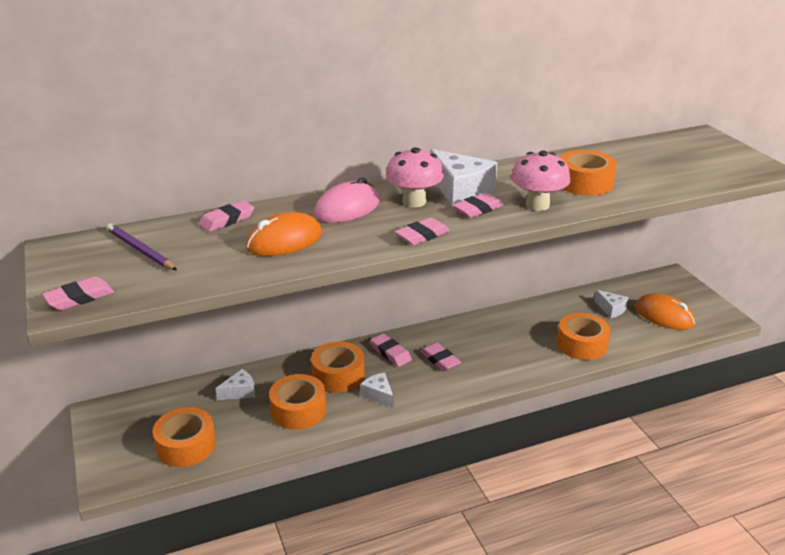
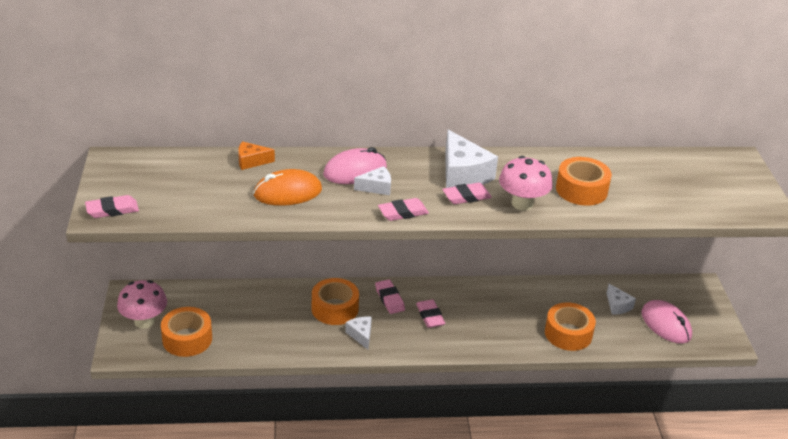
camera: 15 degrees right, 5 degrees up
(140, 250) = (172, 176): purple pencil -> none
(227, 220) = (251, 161): pink eraser -> orange cheese
(240, 392) = (247, 303): white cheese -> white cheese (376, 187)
(298, 410) = (288, 331): orange tape -> none
(414, 201) = (416, 176): pink mushroom -> pink mushroom (144, 321)
(664, 316) = (666, 324): orange mouse -> pink mouse

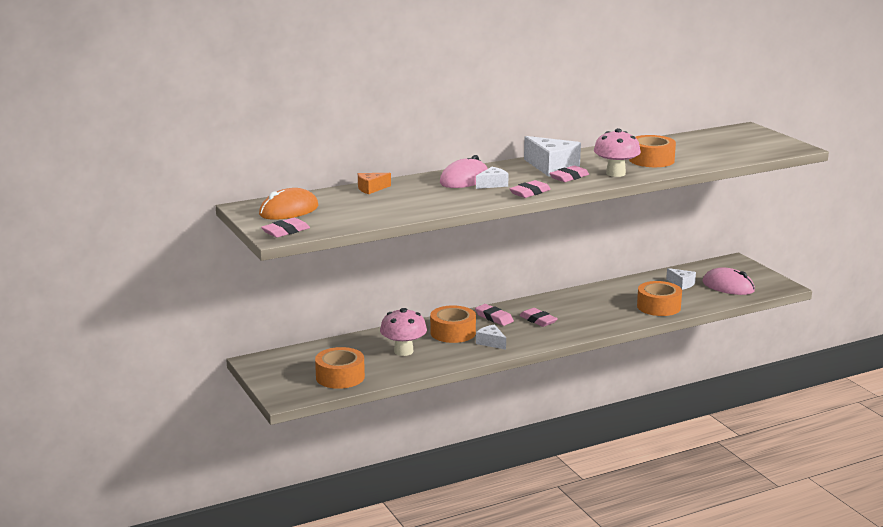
camera: 20 degrees left, 15 degrees down
(144, 321) = (288, 375): pink mushroom -> pink mushroom (403, 351)
(288, 192) = (423, 198): orange mouse -> orange mouse (289, 210)

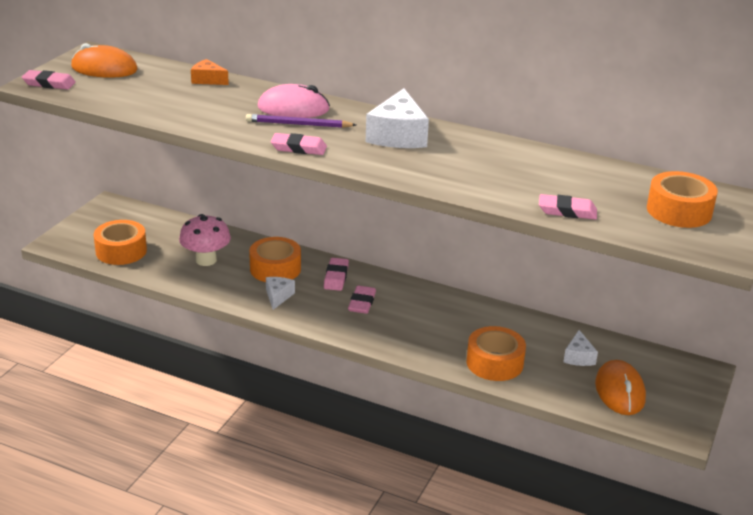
camera: 50 degrees right, 10 degrees up
(492, 184) = (298, 124): white cheese -> purple pencil
(569, 177) = (378, 152): pink eraser -> pink eraser (567, 211)
(615, 173) = (430, 172): pink mushroom -> none
(651, 160) = (511, 178): orange tape -> orange tape (679, 211)
(728, 286) = (620, 391): pink mouse -> orange mouse

